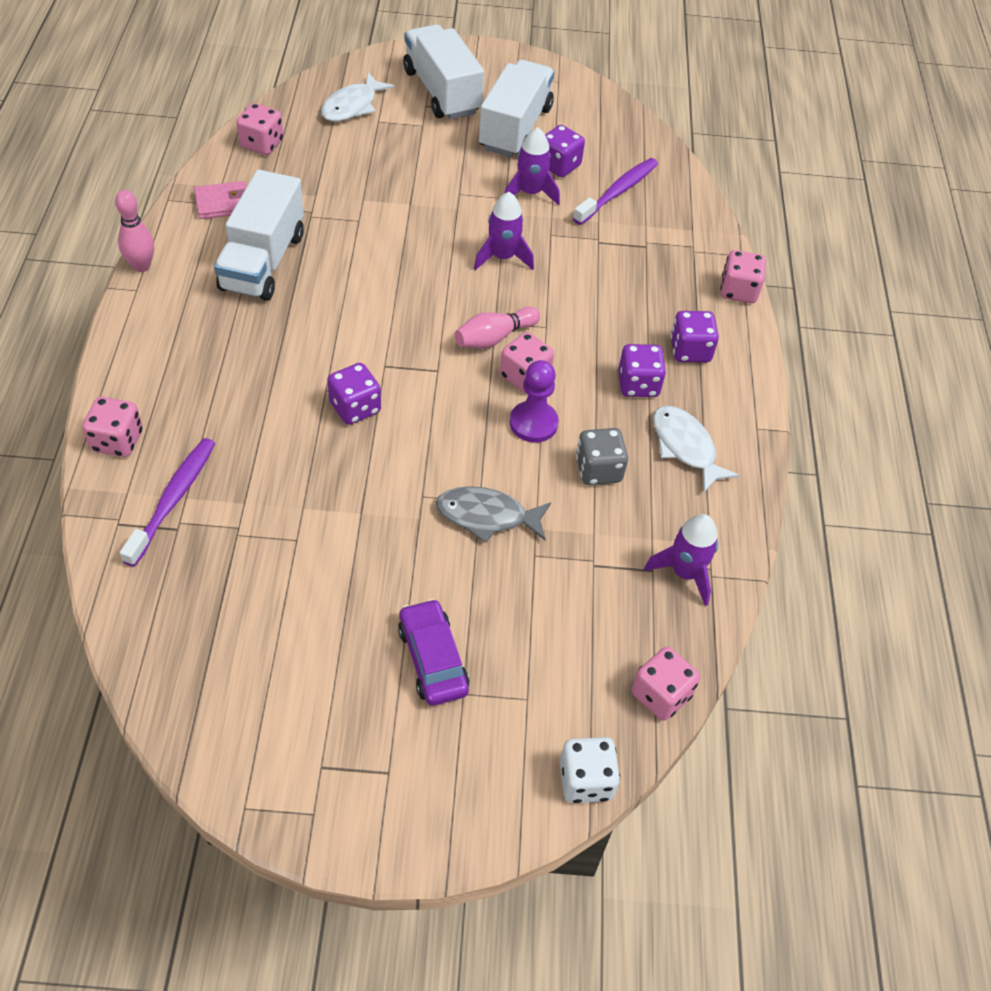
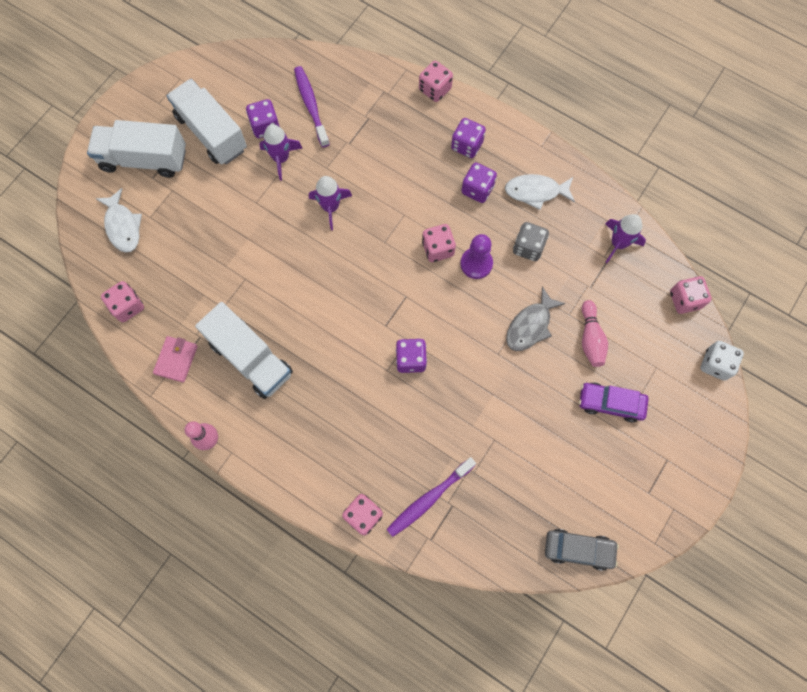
camera: 55 degrees left, 20 degrees up
(173, 499) = (428, 499): purple toothbrush -> purple toothbrush turned 90 degrees counterclockwise
(185, 705) = (578, 549): none -> grey car
(494, 338) = (397, 249): pink bowling pin -> pink bowling pin (590, 338)

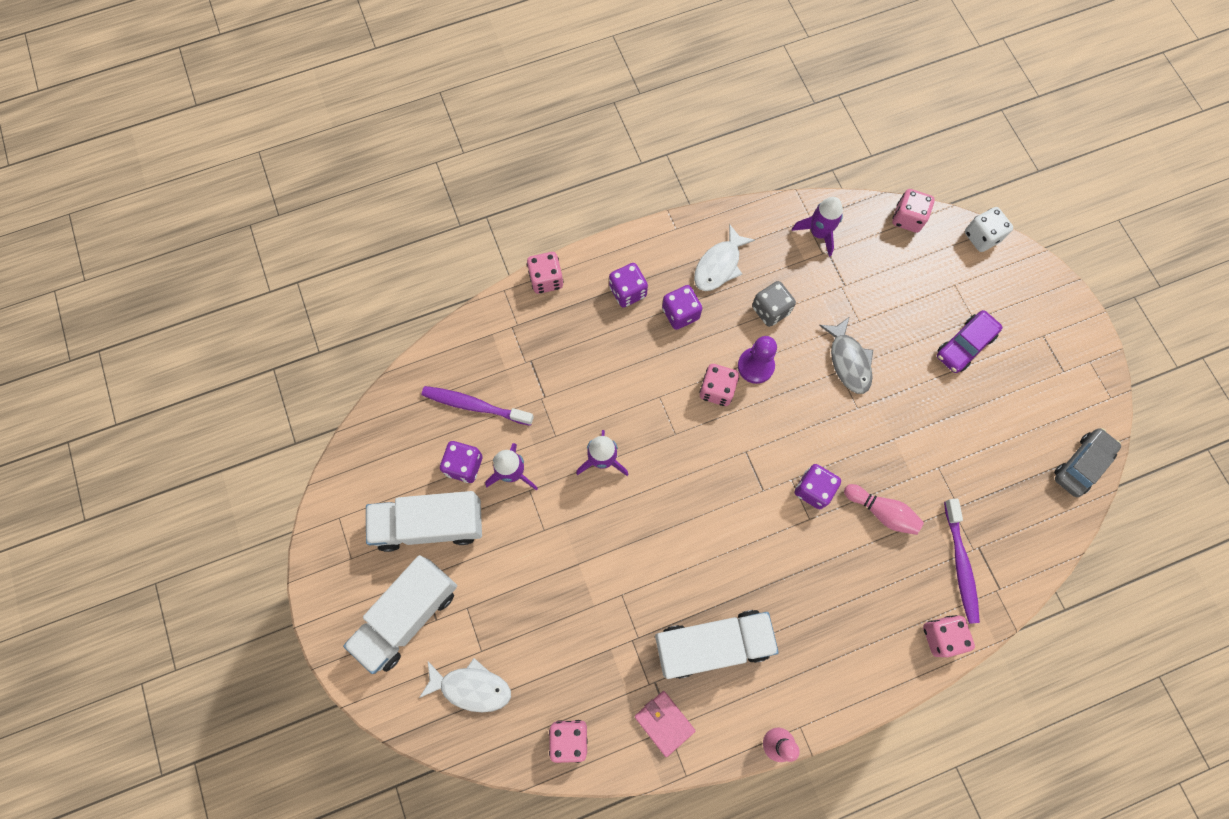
camera: 55 degrees left, 0 degrees up
(590, 338) = (893, 319): pink bowling pin -> pink bowling pin (881, 512)

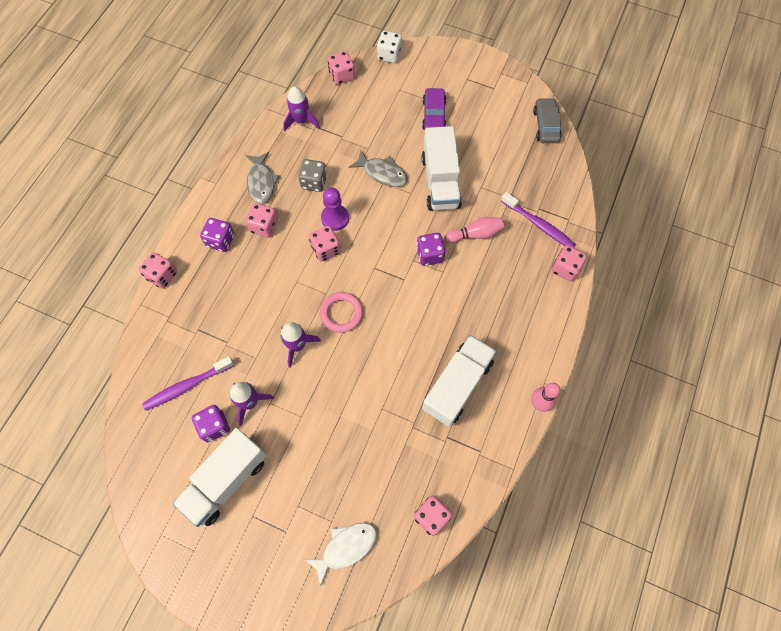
camera: 45 degrees left, 5 degrees down
(408, 615) = (265, 547): white truck -> white truck (440, 181)
(664, 723) = (474, 453): pink wallet -> none
(671, 467) = (341, 313): none -> pink ring
(680, 313) = (264, 226): purple dice -> pink dice
(719, 265) = (261, 182): white fish -> grey fish

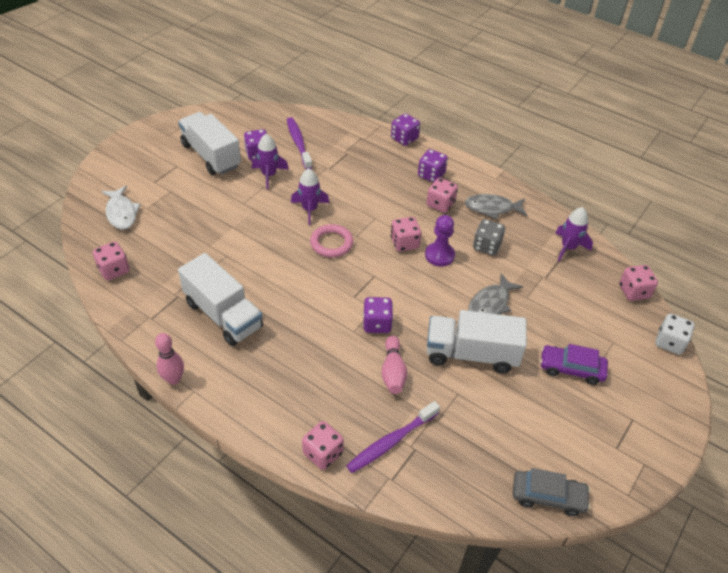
camera: 100 degrees right, 20 degrees down
(162, 276) = (404, 138): pink dice -> purple dice

